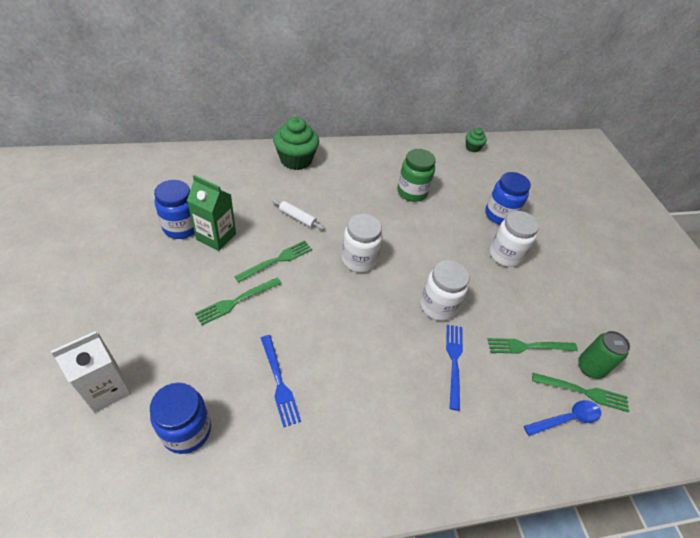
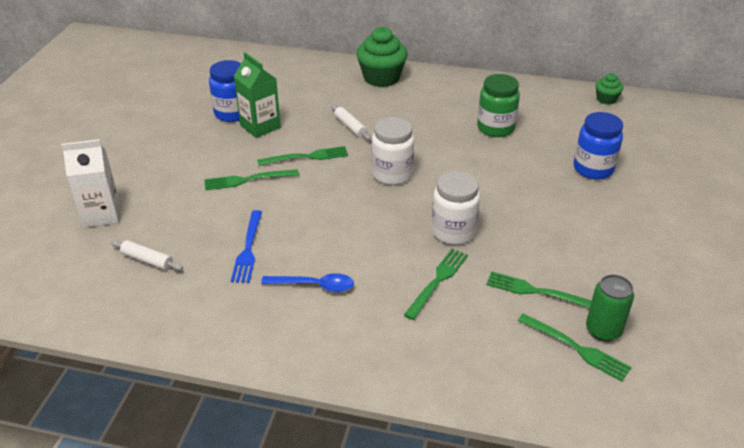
camera: 30 degrees right, 10 degrees down
(187, 431) = (147, 260): blue jar -> white rolling pin
(454, 361) = (438, 280): blue fork -> green fork
(505, 255) = (571, 206): white jar -> none
(567, 419) = (536, 363): blue spoon -> blue spoon (315, 286)

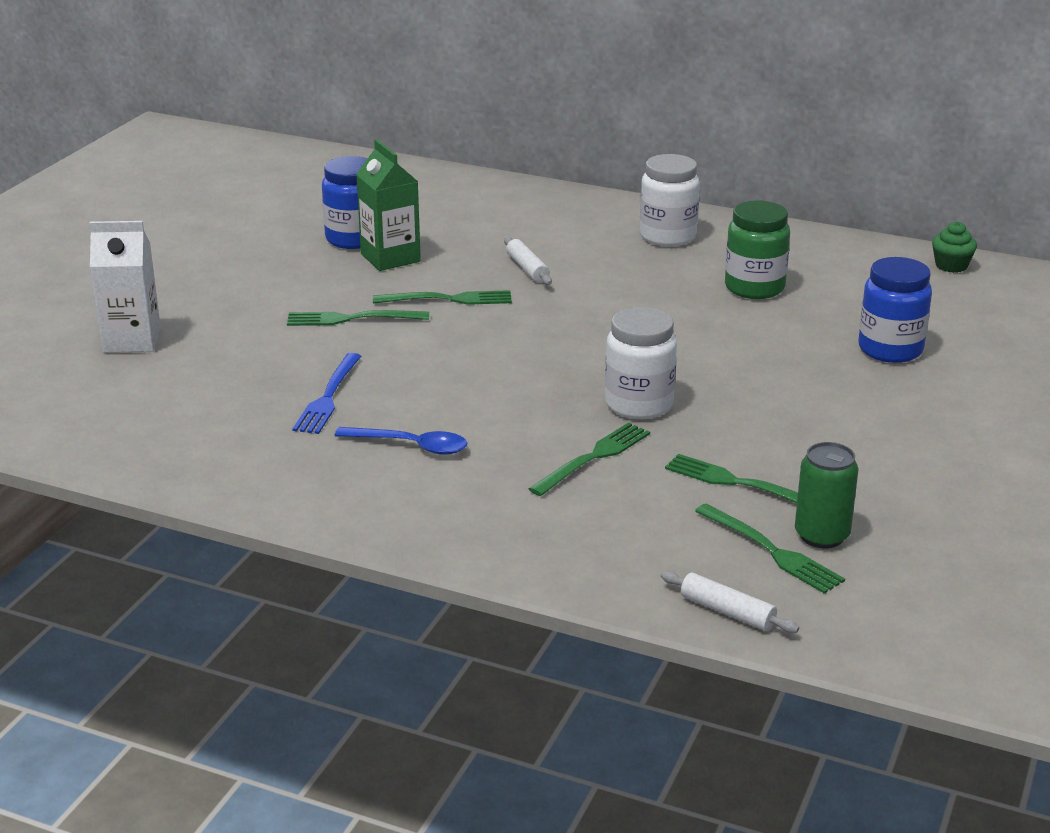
camera: 10 degrees right, 10 degrees down
(147, 260) = (182, 396): white rolling pin -> white rolling pin (727, 611)
(381, 78) = (597, 212): green cupcake -> none
(392, 174) = (571, 330): white jar -> white jar (667, 236)

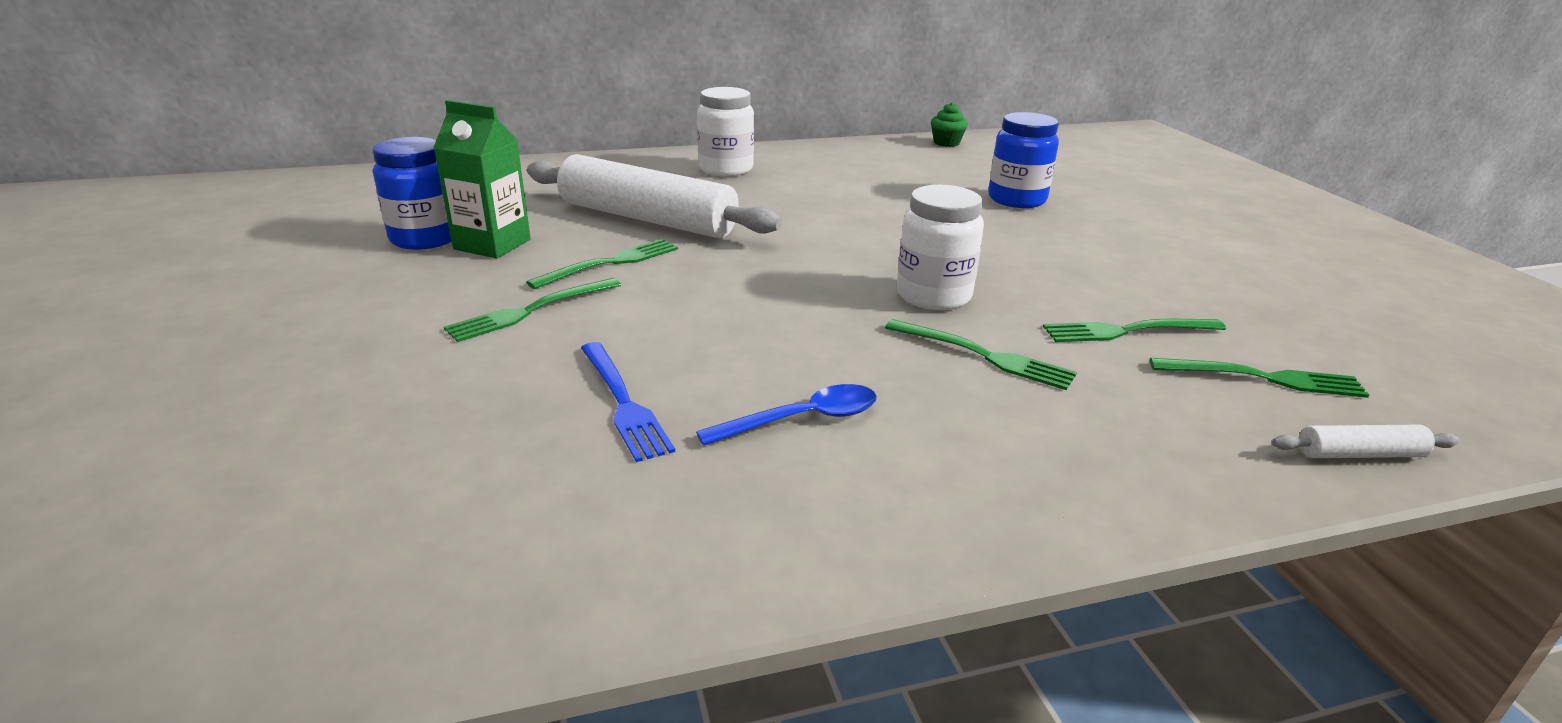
camera: 40 degrees left, 0 degrees up
(132, 340) = (237, 433): white carton -> none
(527, 269) = (647, 219): white rolling pin -> white rolling pin, size x2.50
(594, 457) = (985, 356): green fork -> green fork turned 120 degrees clockwise
(754, 288) = (852, 186): green jar -> none
(821, 535) = (1261, 348): green can -> none

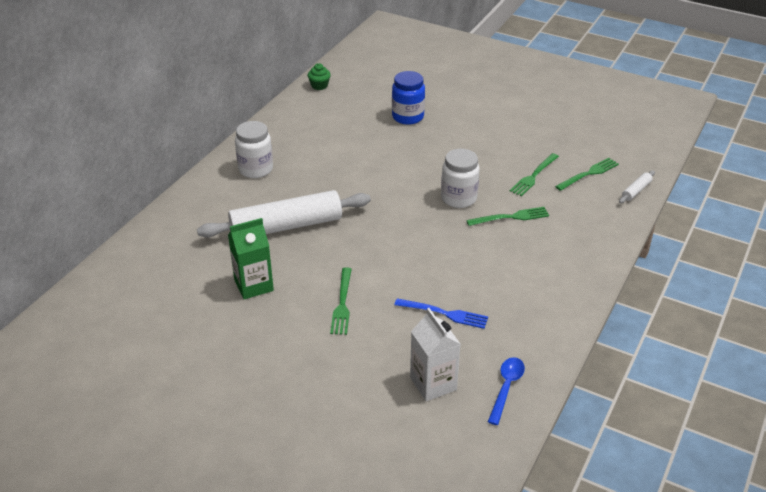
camera: 45 degrees left, 10 degrees up
(399, 475) = (433, 383): none -> white carton
(425, 238) = (217, 303): blue jar -> none
(611, 263) = (322, 260): green fork -> none
(803, 419) = (501, 280): blue spoon -> blue spoon (506, 387)

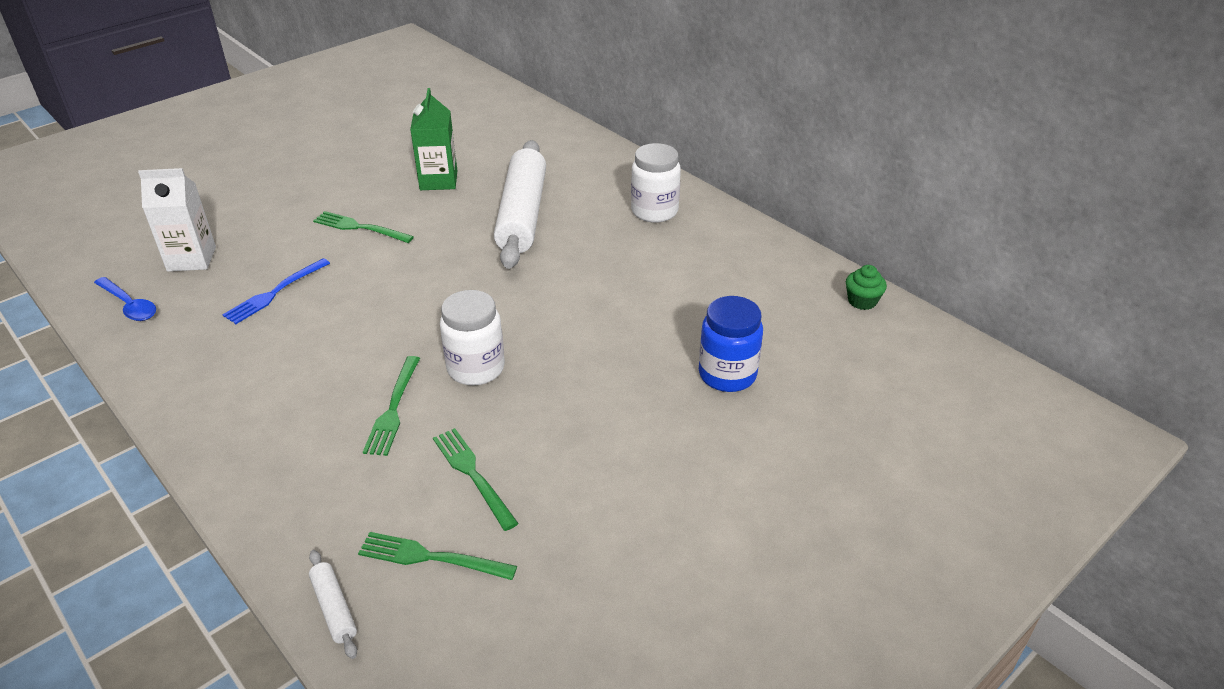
camera: 110 degrees right, 0 degrees up
(589, 173) = (430, 557): green fork -> green fork turned 120 degrees clockwise

